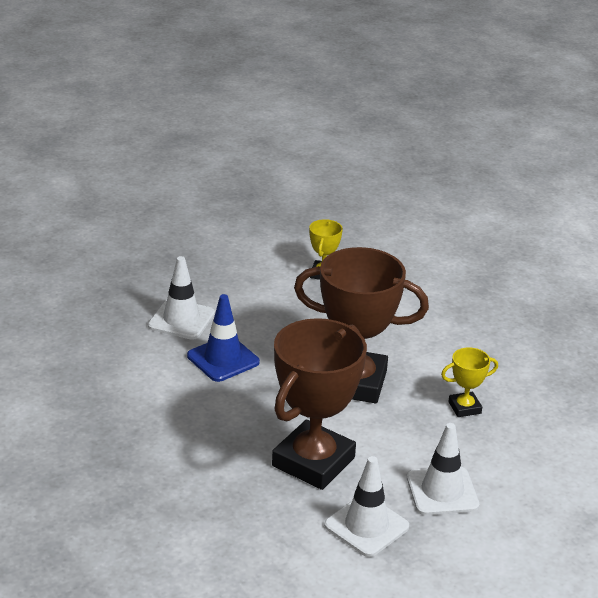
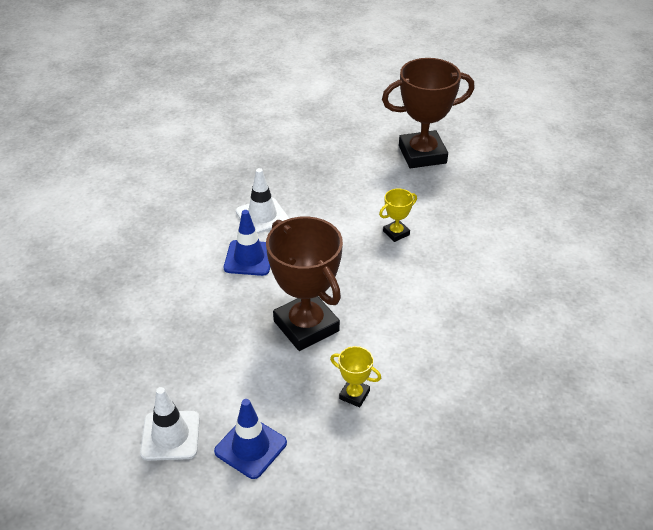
camera: 45 degrees right, 10 degrees up
(313, 462) = (203, 366): brown trophy -> brown trophy (422, 154)
(442, 491) = (250, 447): white traffic cone -> blue traffic cone

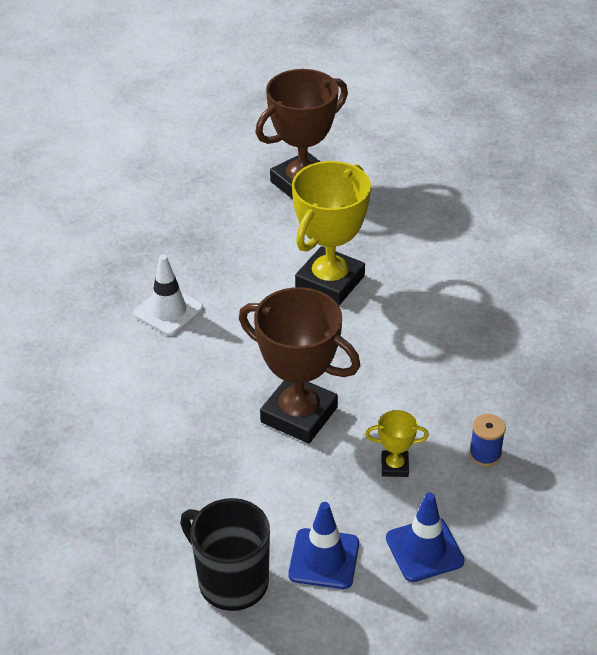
camera: 25 degrees left, 0 degrees up
(170, 436) = (231, 581): white traffic cone -> black mug
(249, 258) = (186, 363): blue traffic cone -> blue traffic cone (424, 550)
(396, 233) = (330, 282): yellow trophy -> yellow trophy, size x2.23
(435, 413) = (485, 454): none -> blue spool

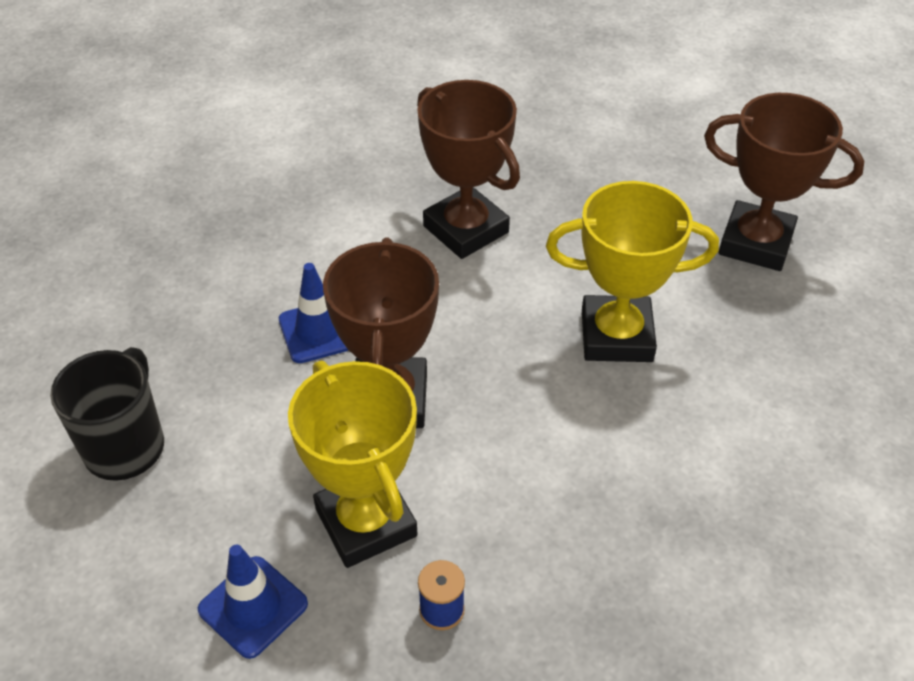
camera: 60 degrees right, 5 degrees up
(168, 311) = (466, 229): white traffic cone -> brown trophy
(324, 559) = (193, 513): blue traffic cone -> blue traffic cone (318, 331)
(394, 466) = (366, 522): yellow trophy -> yellow trophy, size x2.23

